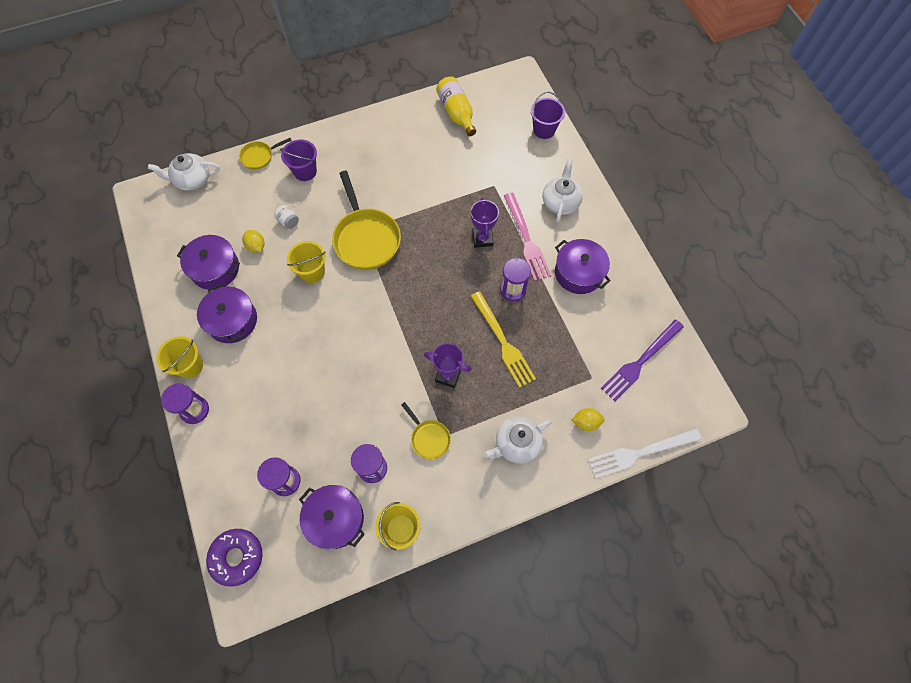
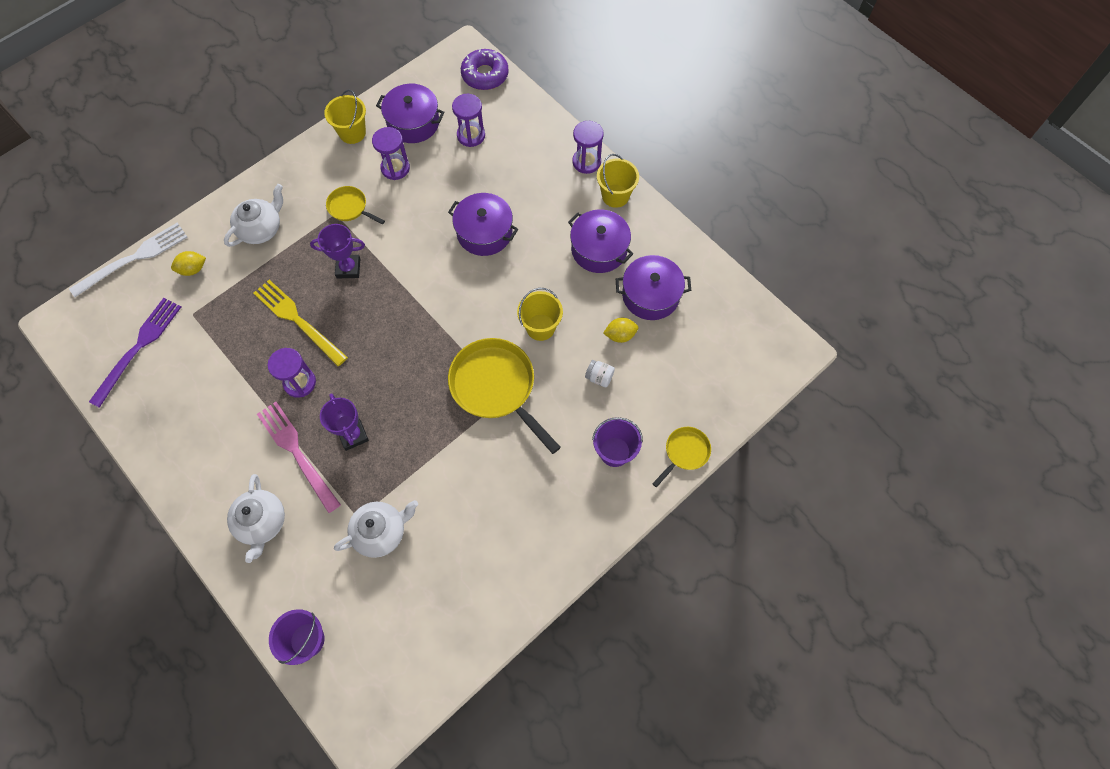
camera: 160 degrees right, 0 degrees up
(192, 180) = (747, 391): white teapot -> white teapot (381, 532)
(256, 246) = (620, 335): yellow lemon -> yellow lemon turned 45 degrees counterclockwise
(456, 113) = (445, 624): yellow bottle -> none
(578, 273) = (223, 430): purple pot -> purple pot (484, 232)

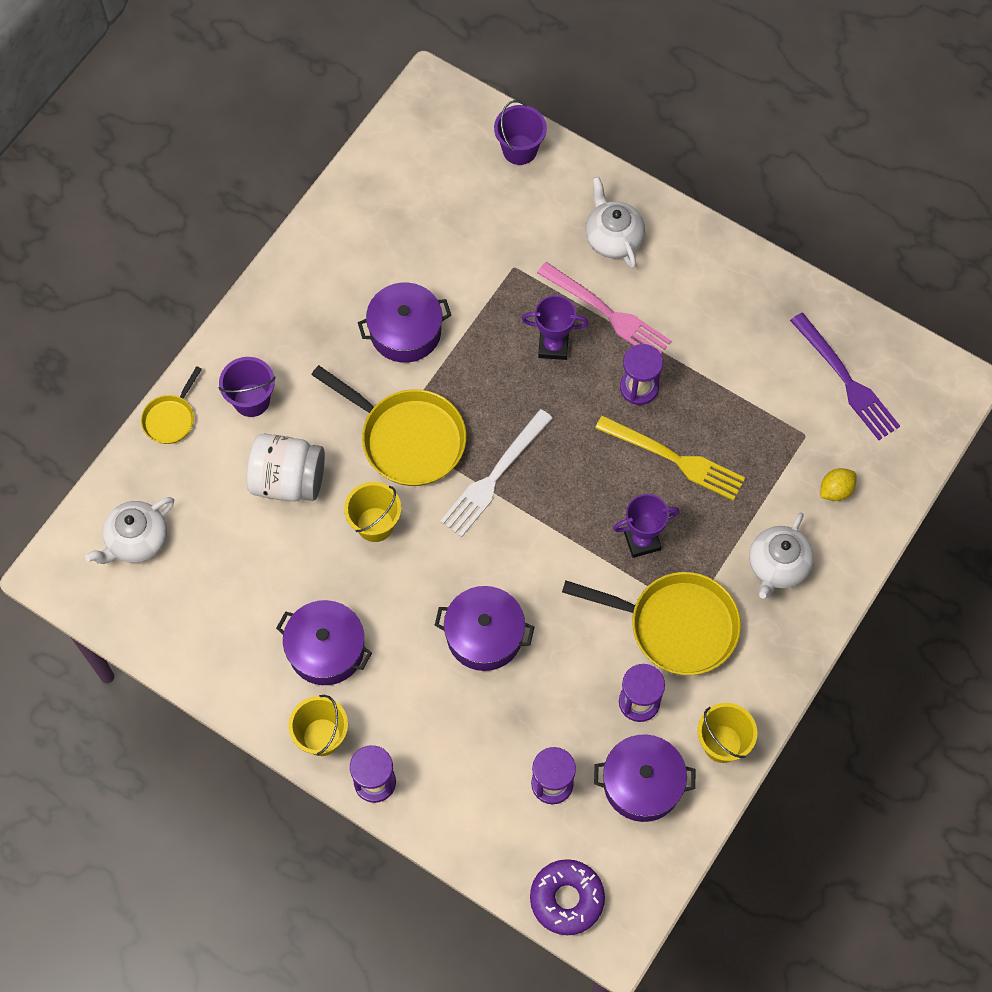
camera: 165 degrees right, 0 degrees up
(134, 258) = (916, 486): white fork -> white fork (494, 477)
(138, 348) = (846, 380): purple fork -> purple fork turned 45 degrees counterclockwise
(350, 207) = (676, 626): yellow pan -> yellow pan, size x1.96
(353, 435) = (553, 346): purple trophy -> purple trophy turned 45 degrees counterclockwise
(381, 532) = (484, 259): white teapot -> white teapot (136, 540)
(599, 377) = (288, 480): white jar -> white jar, size x2.27
(620, 335) = (274, 539): yellow lemon -> none
(650, 295) = (245, 601): purple pot -> purple pot (405, 331)

